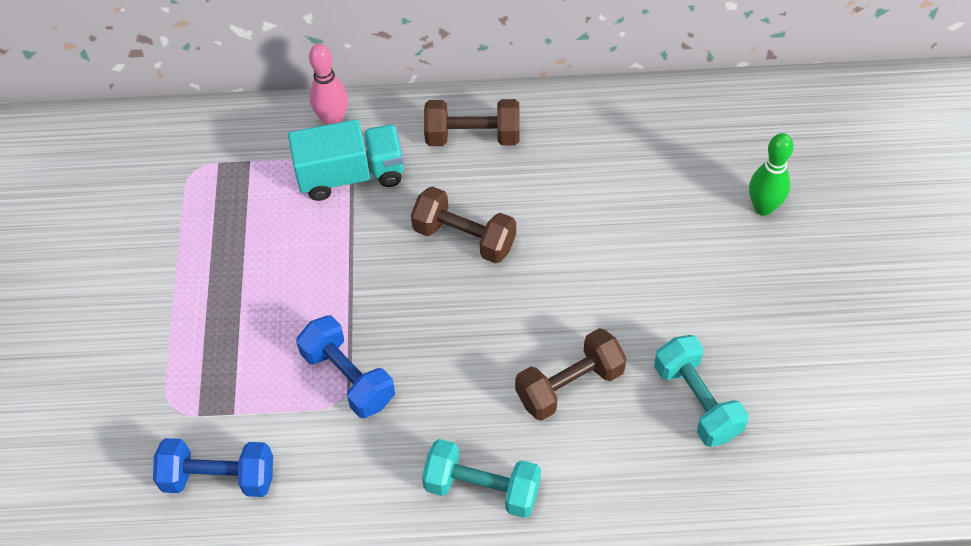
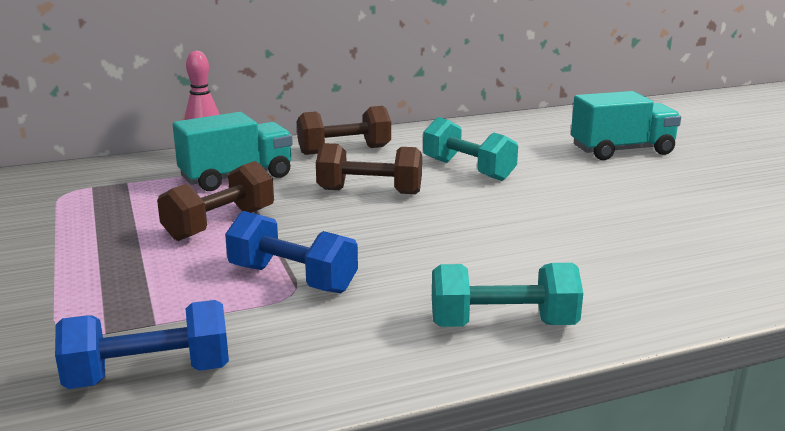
camera: 20 degrees left, 35 degrees down
(569, 385) = (540, 248): brown dumbbell -> brown dumbbell (220, 224)
(696, 401) = (673, 239): turquoise dumbbell -> turquoise dumbbell (468, 170)
(763, 207) = (622, 151): green bowling pin -> turquoise truck

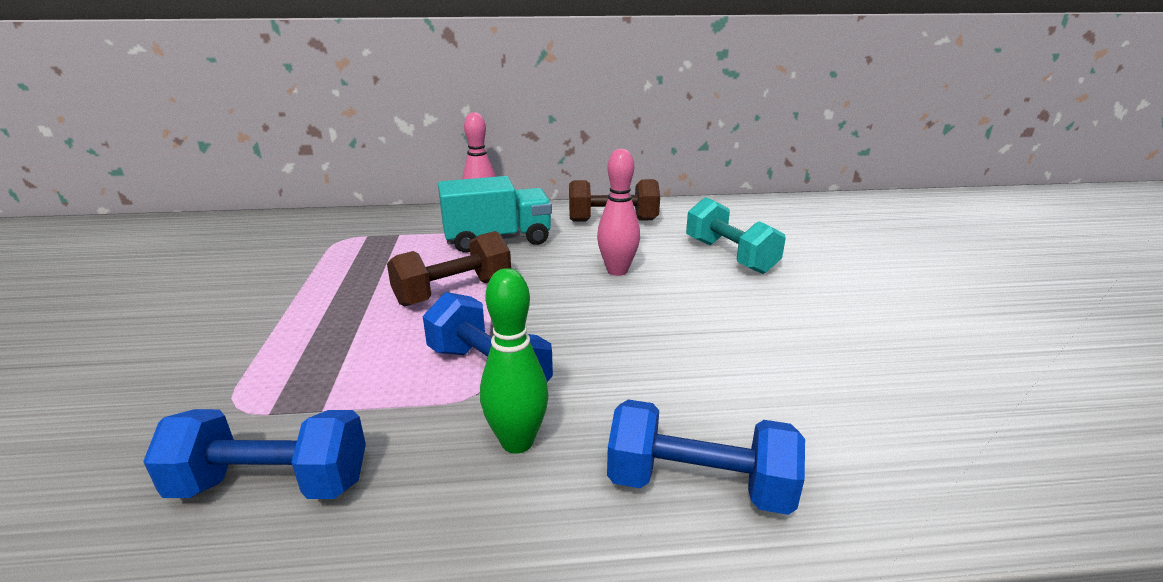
camera: 15 degrees right, 5 degrees up
(346, 320) = (517, 442): none -> green bowling pin
(370, 191) = (617, 271): brown dumbbell -> pink bowling pin
(502, 324) = (698, 485): turquoise dumbbell -> blue dumbbell
(622, 151) = (911, 250): turquoise truck -> none

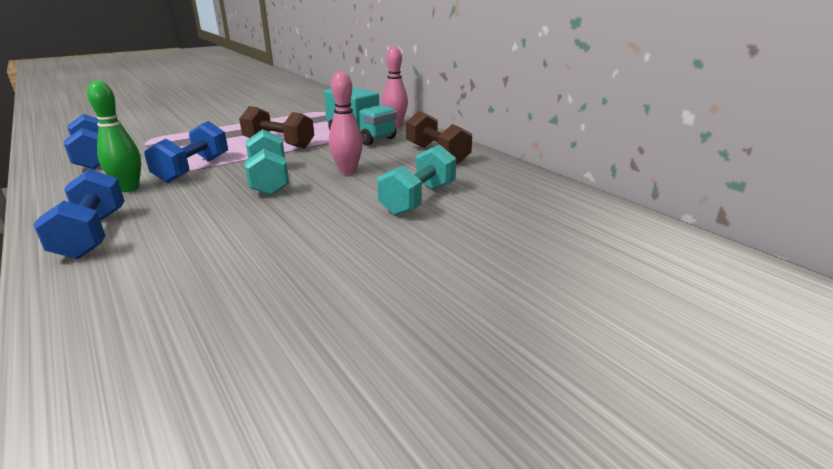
camera: 60 degrees right, 0 degrees up
(600, 320) = (269, 180): none -> turquoise dumbbell

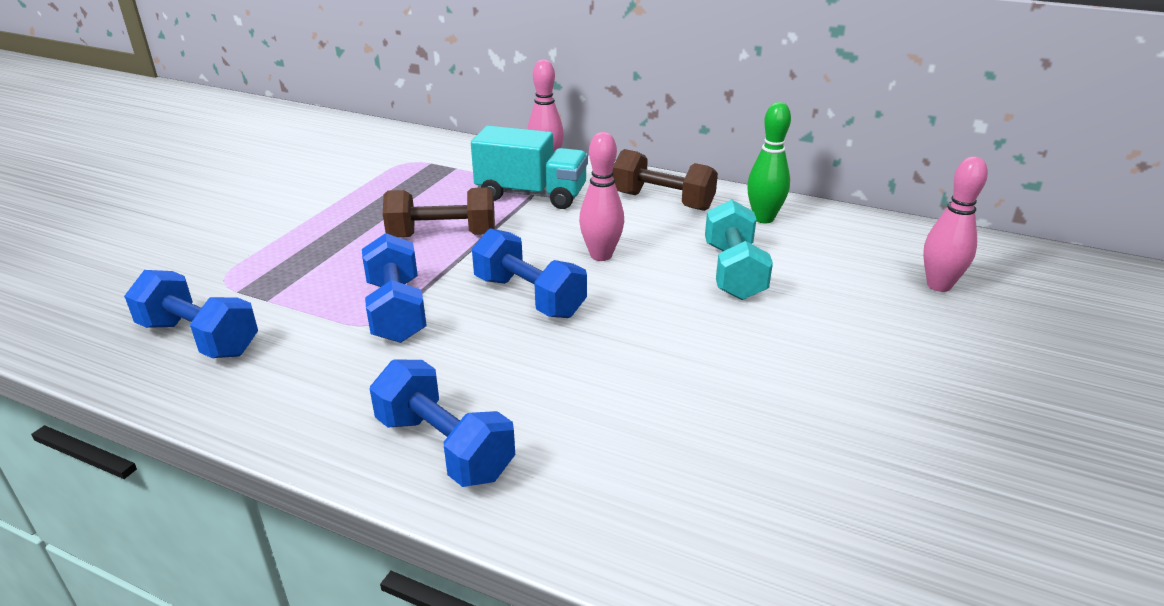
camera: 30 degrees left, 5 degrees up
(129, 188) = (360, 368): green bowling pin -> green bowling pin (763, 218)
(269, 180) = (529, 297): turquoise dumbbell -> blue dumbbell
(575, 249) = (939, 285): none -> pink bowling pin

